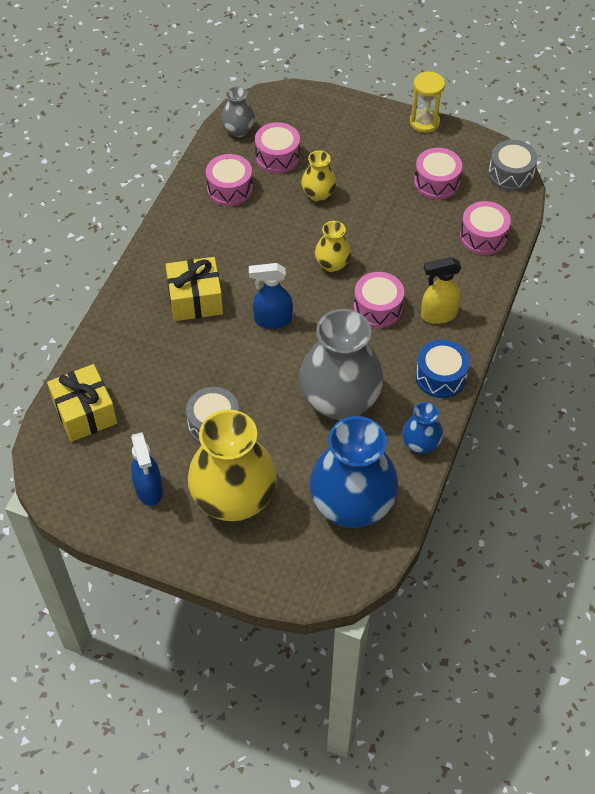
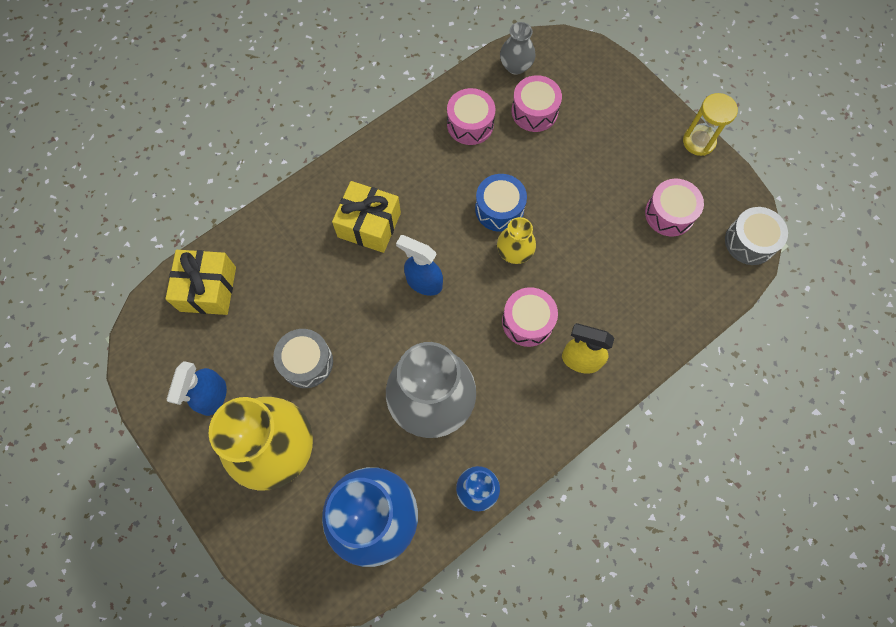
camera: 30 degrees right, 15 degrees up
(318, 194) = (547, 170): yellow vase -> none
(440, 376) = (541, 428): blue drum -> blue drum (499, 209)
(483, 236) = (678, 297): pink drum -> none

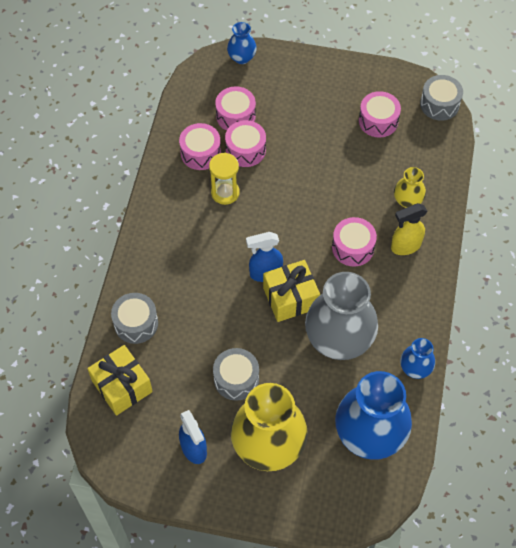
camera: 40 degrees left, 10 degrees down
(271, 241) = (136, 323): none -> grey drum
(369, 225) = (194, 264): yellow gift -> yellow gift (290, 298)
(499, 209) = (271, 193): blue drum -> none
(513, 151) = (245, 150): none -> pink drum
(514, 252) = (305, 212): yellow vase -> yellow vase (407, 201)
(516, 66) = (196, 95): grey vase -> none
(592, 59) = (242, 57): none -> blue vase
(698, 141) = (356, 65): yellow hourglass -> yellow hourglass (225, 193)

